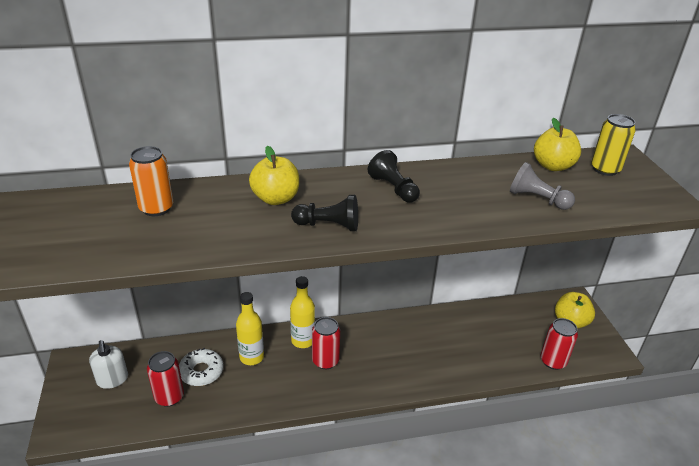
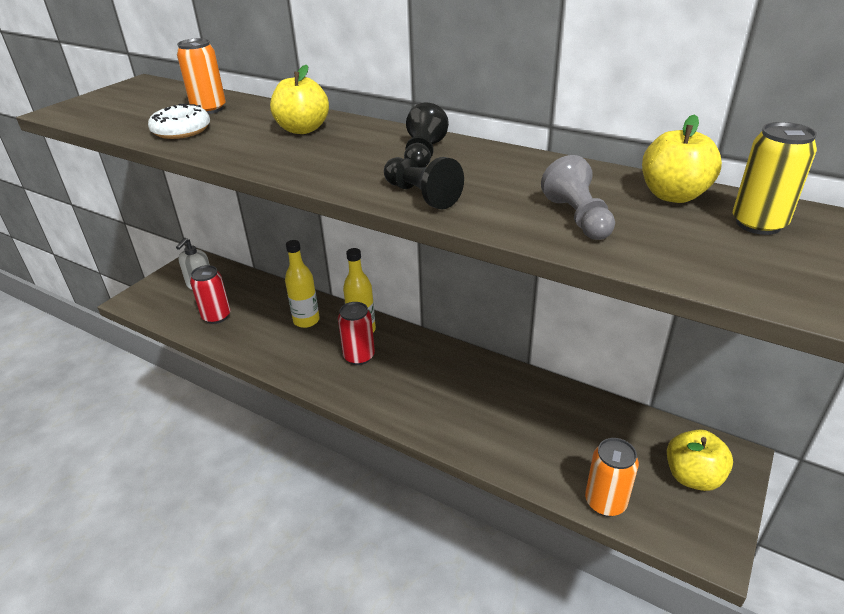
camera: 45 degrees right, 0 degrees up
(201, 371) = (259, 311): white donut -> white donut (181, 130)
(329, 225) = (304, 161): black pawn -> black pawn (421, 195)
(553, 361) = (605, 502): red can -> orange can

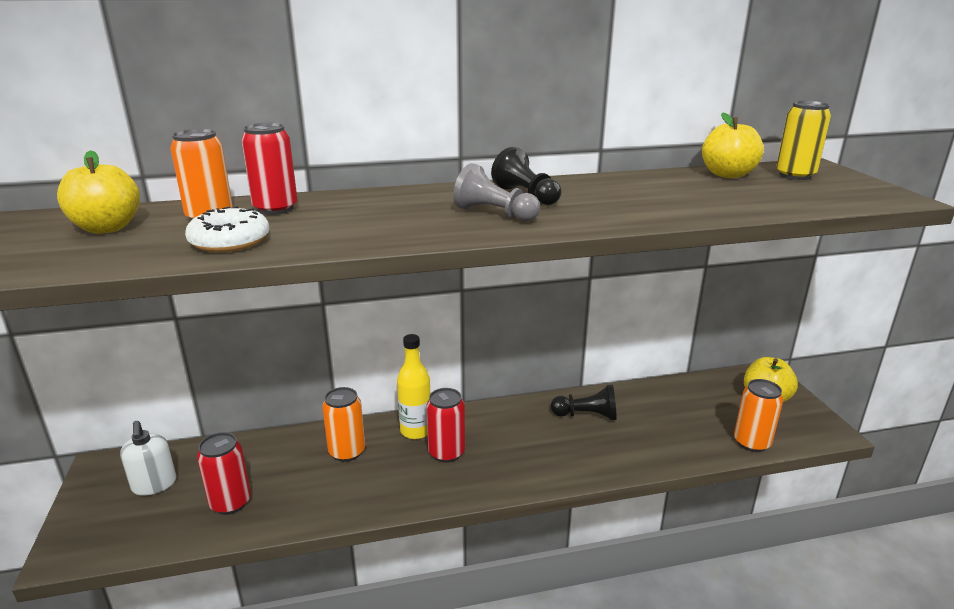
camera: 45 degrees left, 10 degrees down
(252, 113) = (275, 209): none -> red can
(303, 129) = (371, 207): yellow apple -> yellow apple (107, 228)
(306, 320) = (347, 452): yellow bottle -> orange can
(421, 195) = (597, 217): black pawn -> black pawn (587, 415)
(577, 218) = (716, 199): grey pawn -> grey pawn (494, 214)

